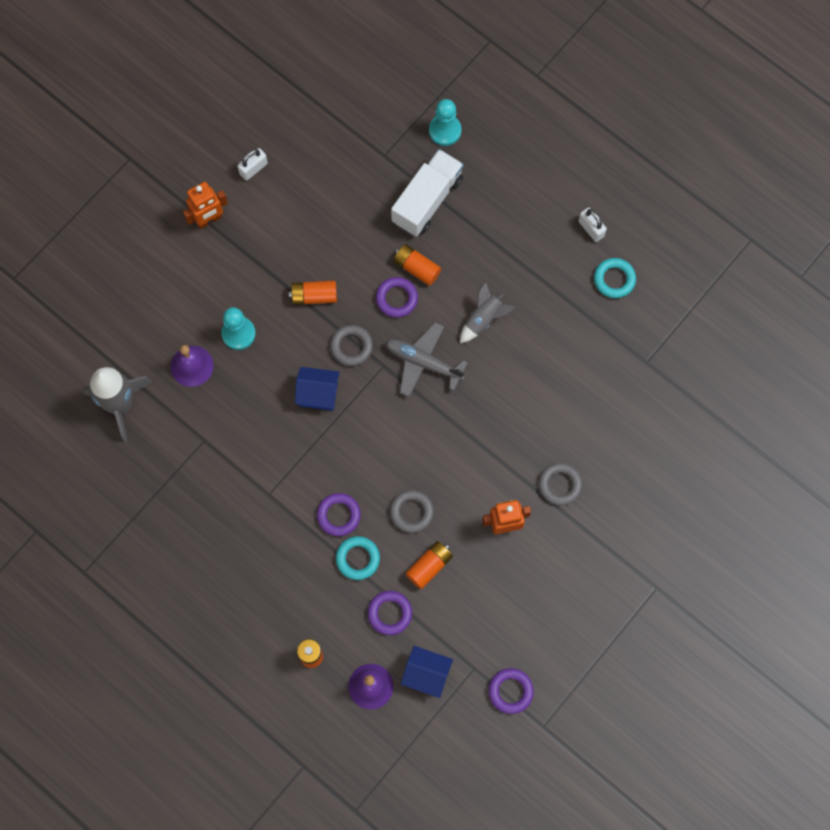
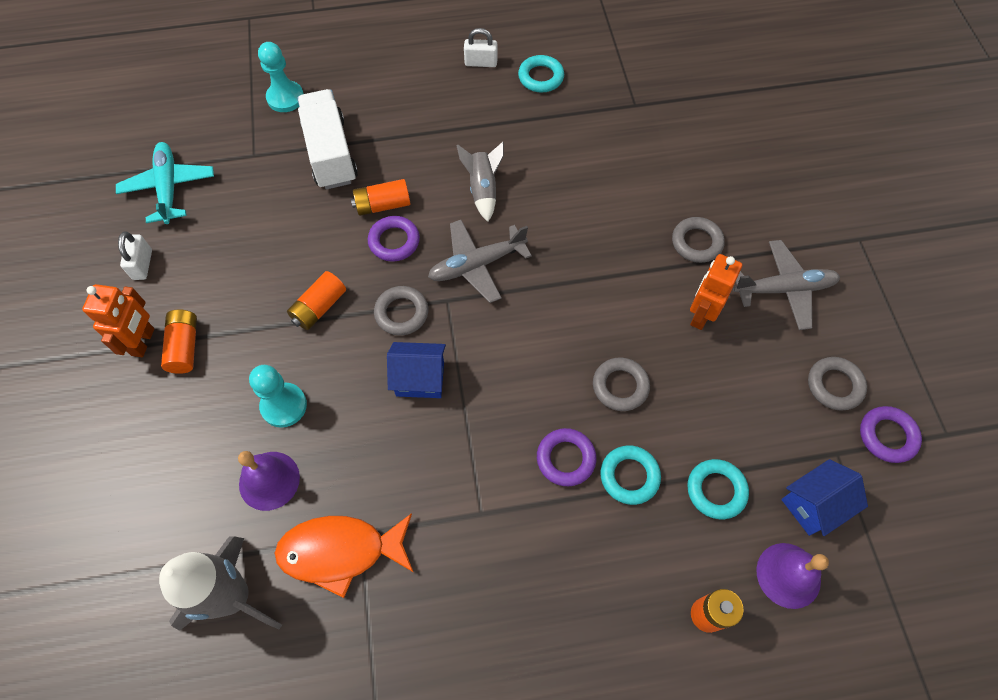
camera: 50 degrees left, 10 degrees down
(186, 438) = (340, 551): none -> orange fish
(316, 129) = (169, 187): none -> turquoise plane
(318, 394) = (420, 379): blue house -> blue house turned 45 degrees clockwise
(389, 613) = (716, 490): purple ring -> turquoise ring
(429, 566) = (692, 413): orange battery -> orange battery (185, 347)
(521, 639) = (834, 385): none -> grey ring
(570, 564) = (784, 289): none -> grey plane

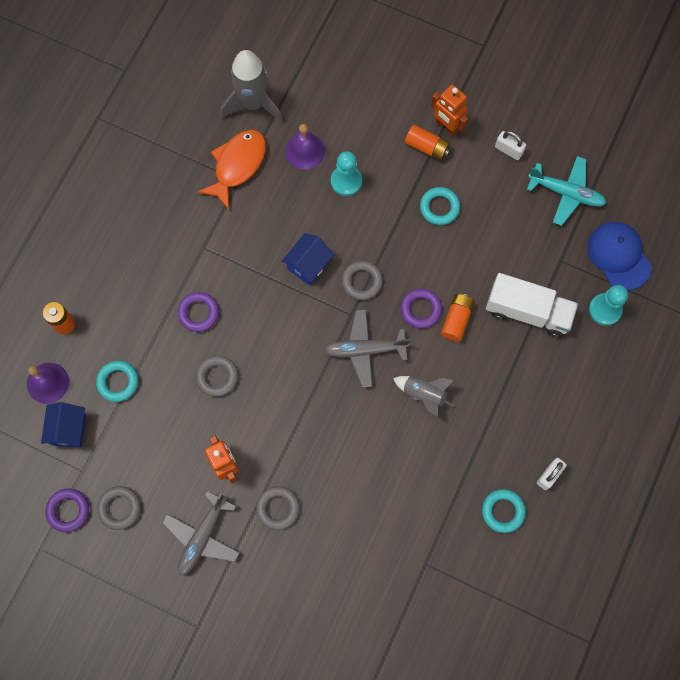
camera: 125 degrees right, 10 degrees up
(218, 114) = (618, 256): none -> blue cap
(319, 307) = (401, 236): orange battery -> none
(476, 265) = (365, 350): grey plane -> grey plane turned 105 degrees counterclockwise
(629, 476) = (162, 340): turquoise ring -> turquoise ring (439, 207)

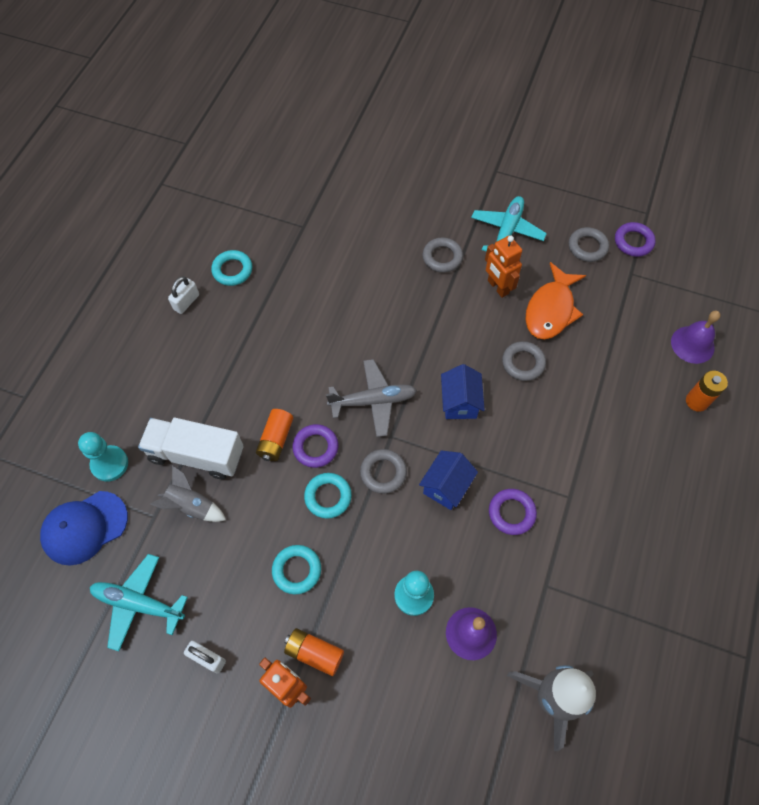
camera: 175 degrees right, 10 degrees down
(69, 429) = (656, 305): blue house -> blue house (460, 402)
(118, 382) = (622, 350): turquoise ring -> turquoise ring (328, 497)
(198, 313) = (557, 424): purple ring -> purple ring (511, 513)
(202, 537) = (507, 231): grey plane -> turquoise plane
(237, 165) = (552, 605): orange fish -> orange fish (551, 310)
(424, 395) = (309, 363): grey rocket -> grey rocket (191, 505)
(618, 256) = (84, 527): blue cap -> blue cap turned 90 degrees clockwise

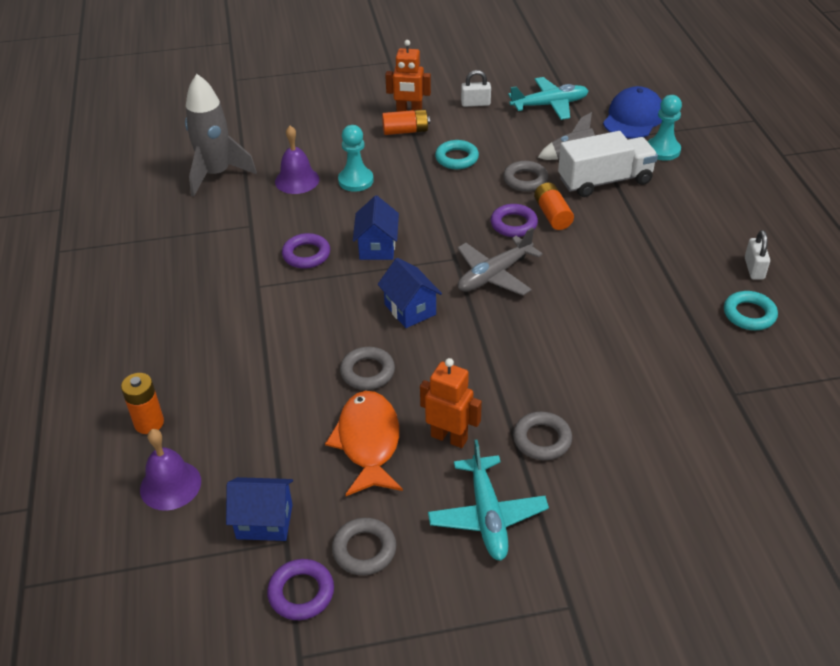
camera: 150 degrees right, 20 degrees down
(328, 497) = (472, 202): turquoise ring -> none
(383, 473) = (440, 233): grey ring -> grey ring (525, 180)
(639, 291) = (264, 522): none -> blue house

